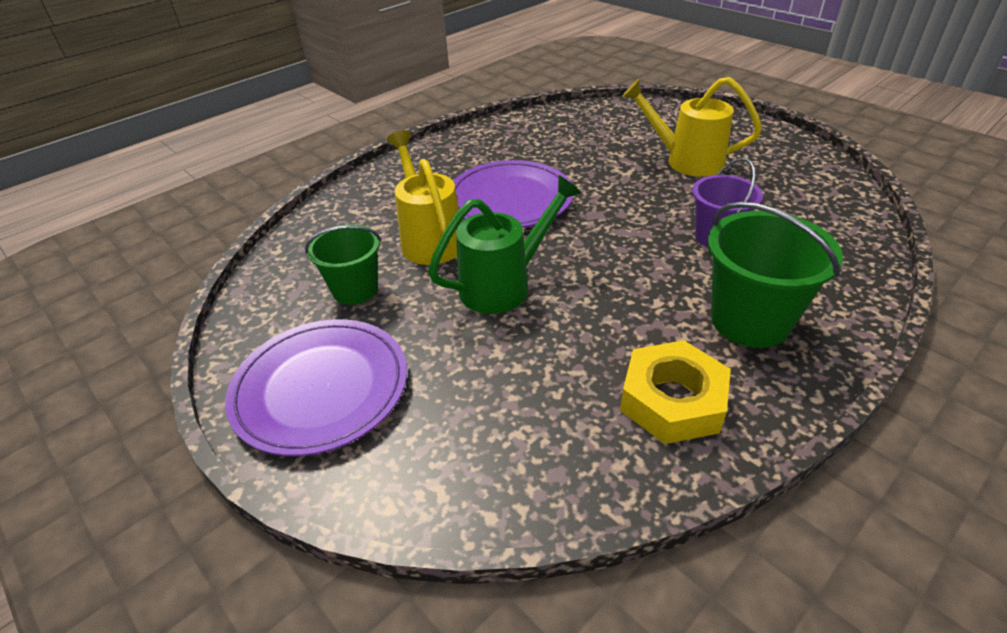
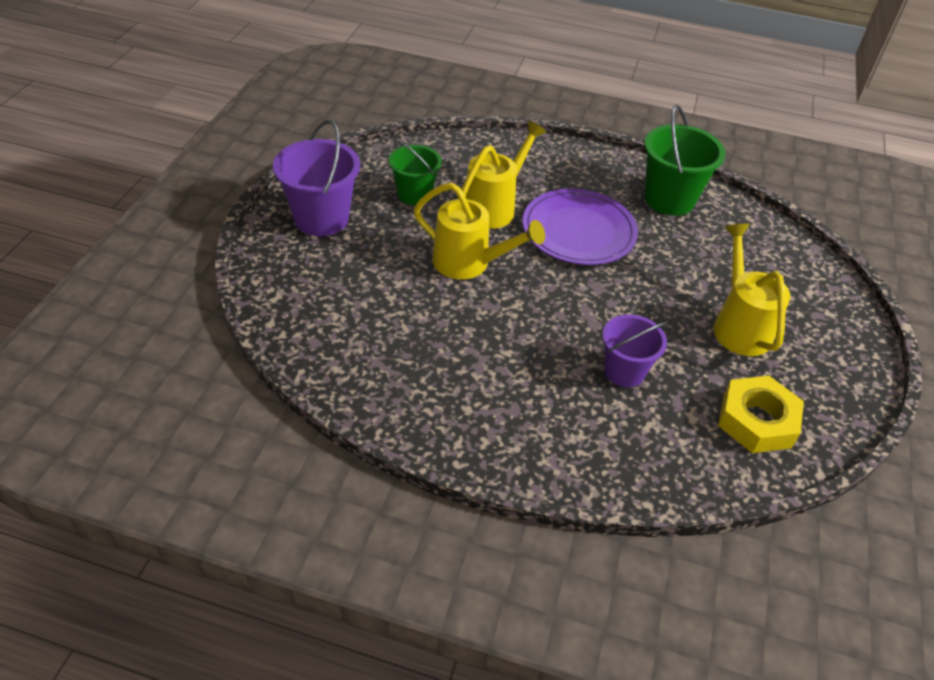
camera: 55 degrees right, 5 degrees up
(321, 389) = (321, 218): purple plate -> purple bucket
(504, 285) = (469, 263): green watering can -> yellow watering can
(672, 400) = (407, 382): yellow nut -> yellow nut (756, 421)
(750, 321) = (522, 411): green bucket -> green bucket (669, 199)

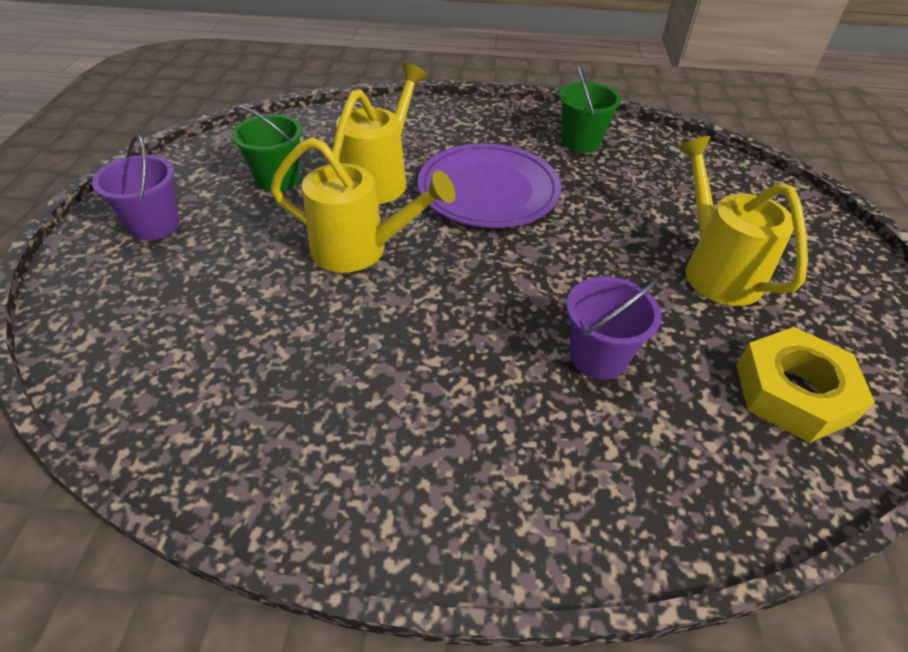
camera: 10 degrees left, 0 degrees up
(321, 218) = (155, 225): purple bucket -> purple bucket, size x0.66
(669, 199) = (580, 141): green bucket -> green bucket, size x0.66

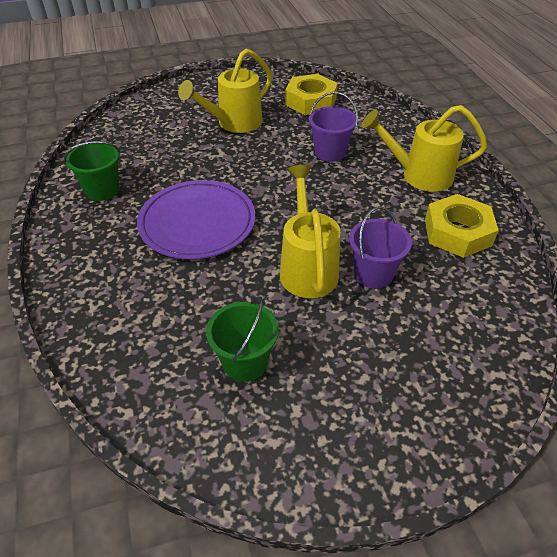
camera: 110 degrees left, 0 degrees up
(155, 225) = (362, 421): purple bucket -> purple bucket (373, 274)
(310, 434) = (457, 232): none -> yellow nut
(379, 179) = (210, 290): yellow watering can -> yellow watering can (419, 175)

